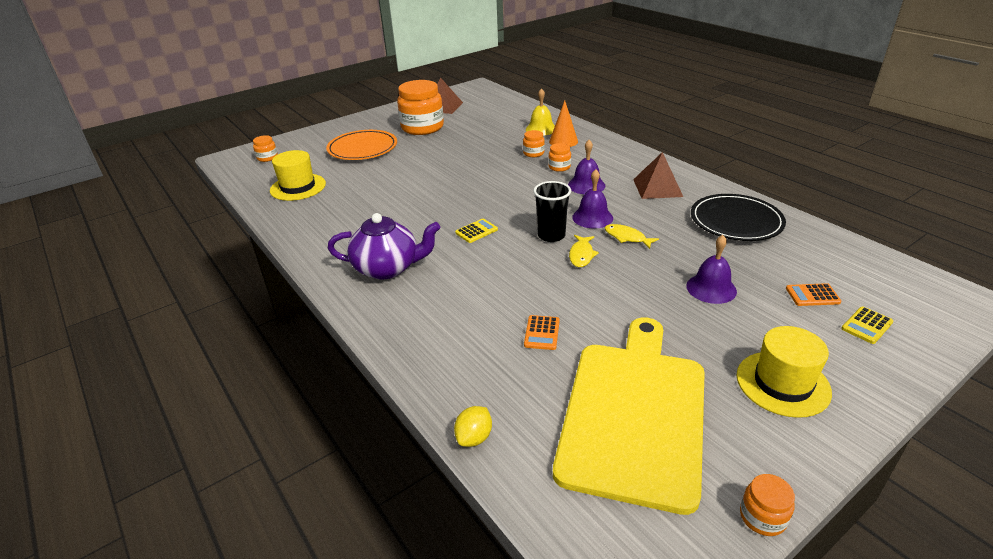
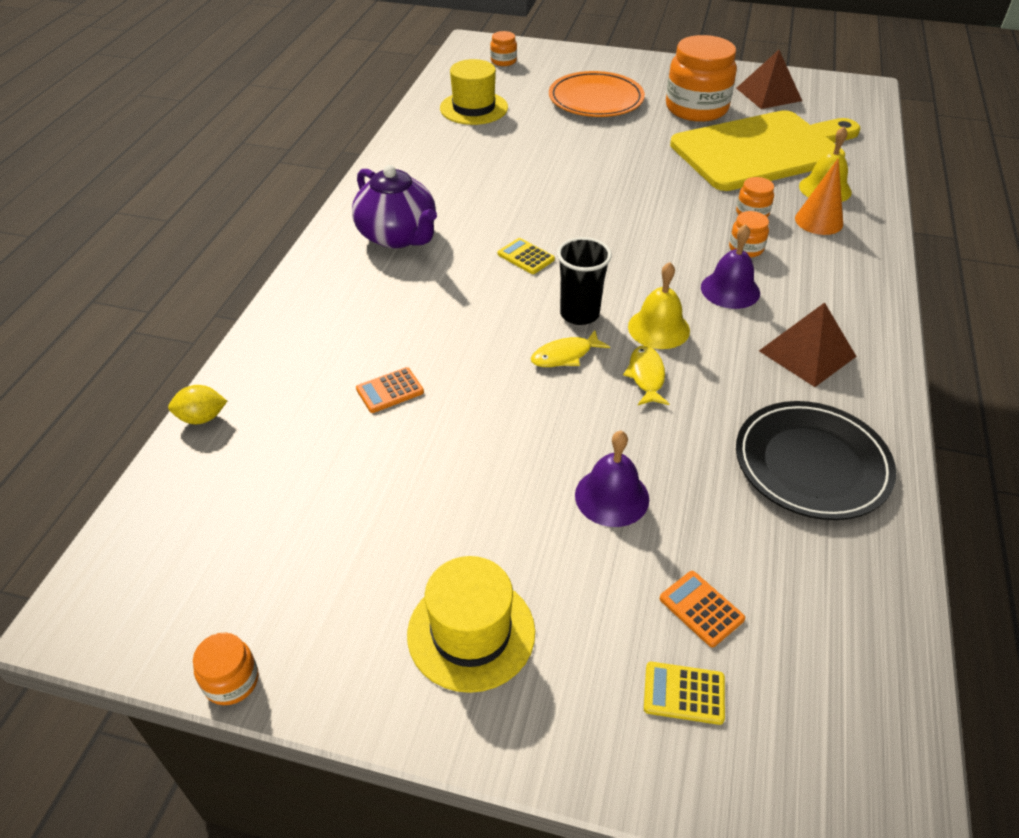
camera: 50 degrees right, 10 degrees up
(476, 231) = (525, 257): yellow calculator -> yellow calculator turned 150 degrees counterclockwise
(592, 217) = (658, 328): purple bell -> yellow bell
(634, 413) = (317, 517): yellow cutting board -> yellow cutting board (762, 150)

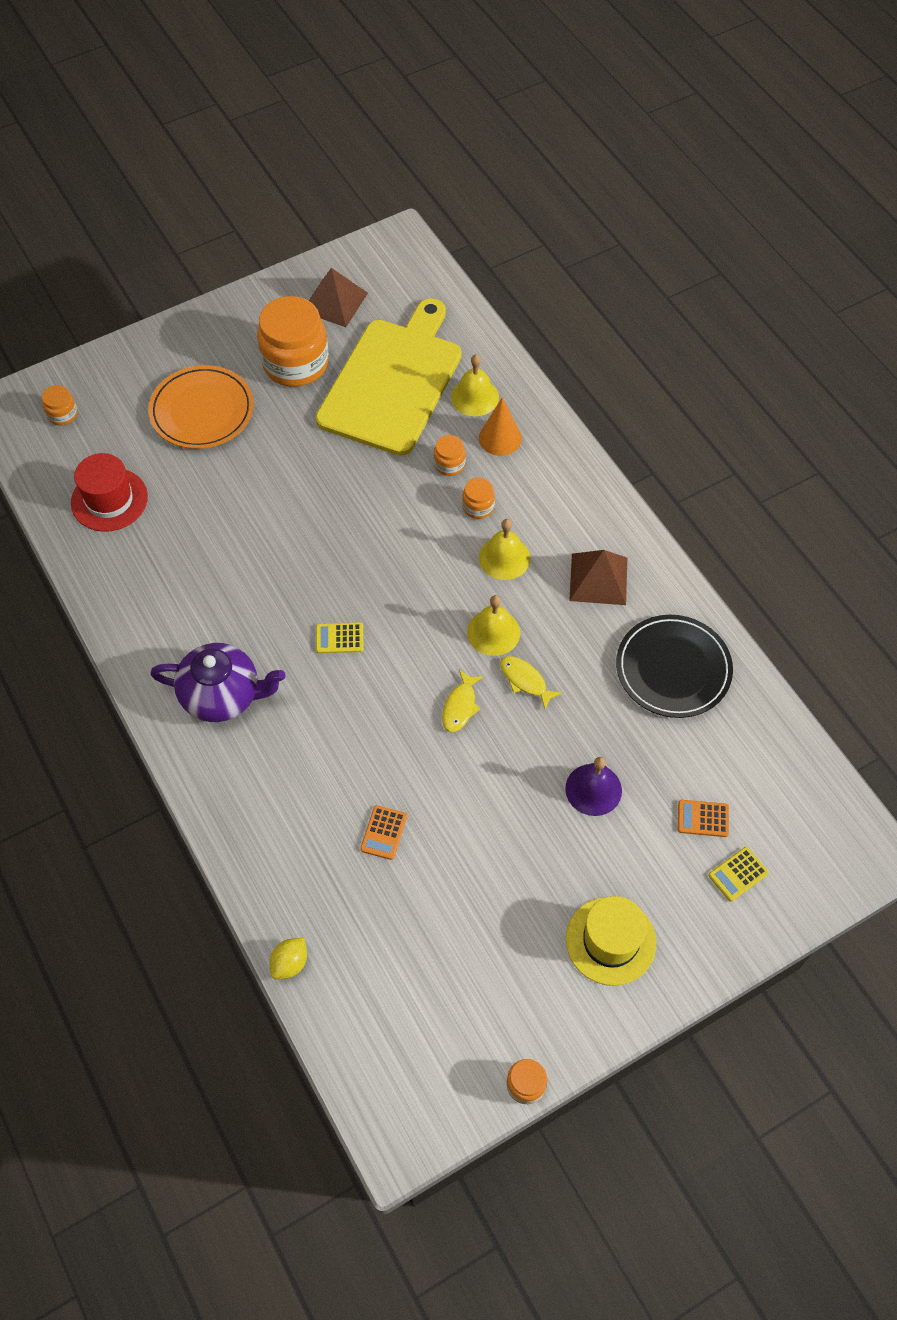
camera: 45 degrees left, 15 degrees up
(474, 108) = (109, 500): yellow hat -> red hat
(579, 314) = (432, 662): black cup -> none
(730, 290) = (504, 558): purple bell -> yellow bell

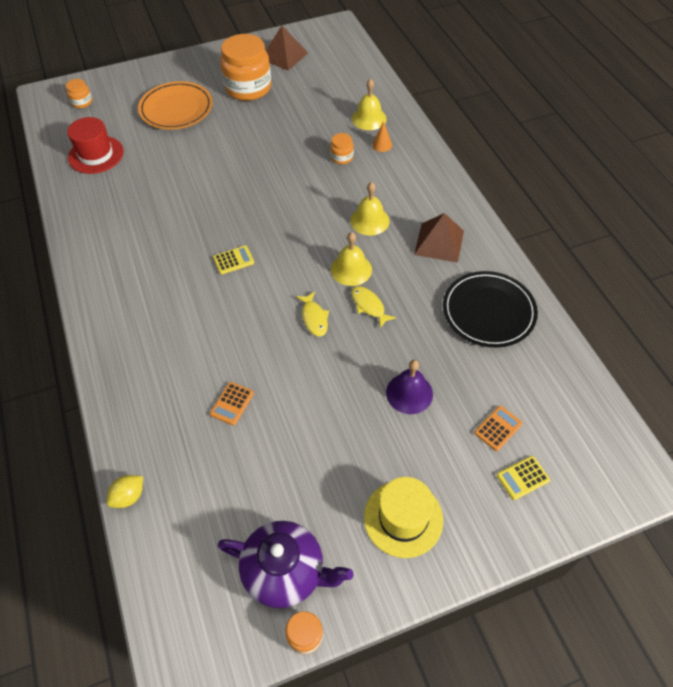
camera: 10 degrees right, 5 degrees down
(222, 695) = (136, 288): purple teapot -> purple teapot (285, 571)
(339, 638) = (233, 260): yellow calculator -> yellow calculator turned 150 degrees clockwise
(393, 382) = (313, 104): yellow cutting board -> none
(460, 706) = (314, 318): yellow fish -> yellow fish turned 45 degrees counterclockwise
(478, 507) = (357, 186): orange jar -> none
(500, 438) = (382, 145): orange cone -> orange cone, size x0.63
(703, 818) = (498, 428): orange calculator -> orange calculator turned 120 degrees clockwise

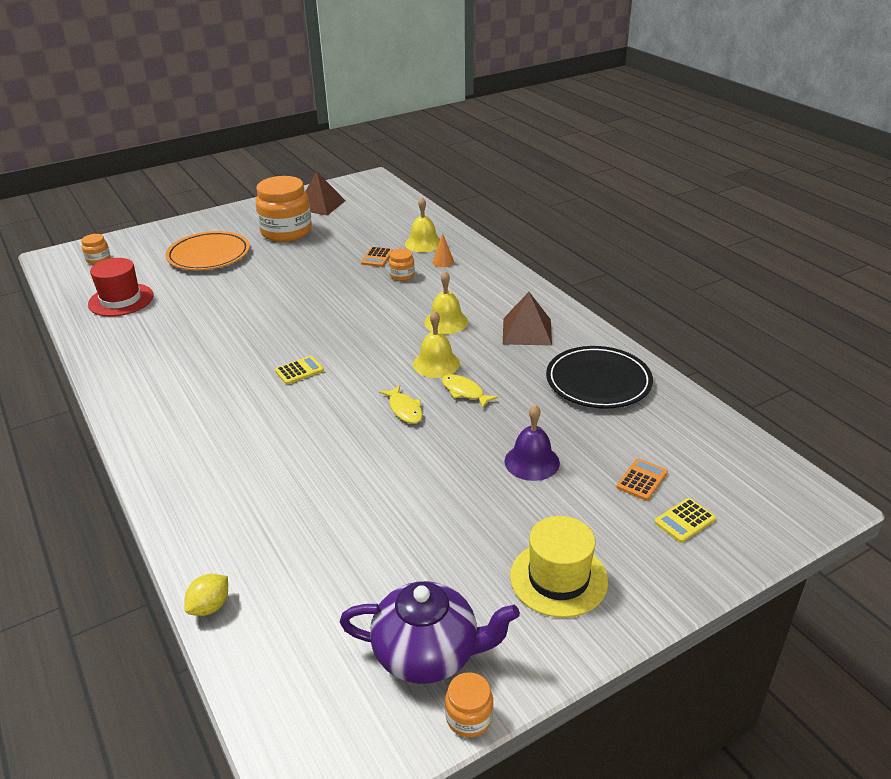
camera: 10 degrees left, 20 degrees down
(232, 404) = (324, 498): orange calculator -> orange calculator (377, 257)

